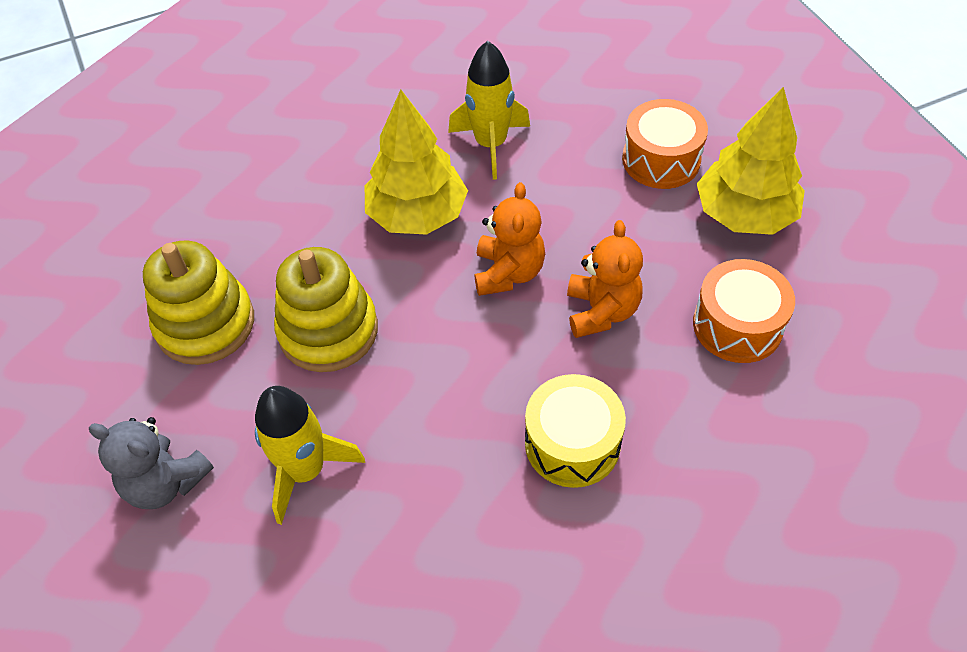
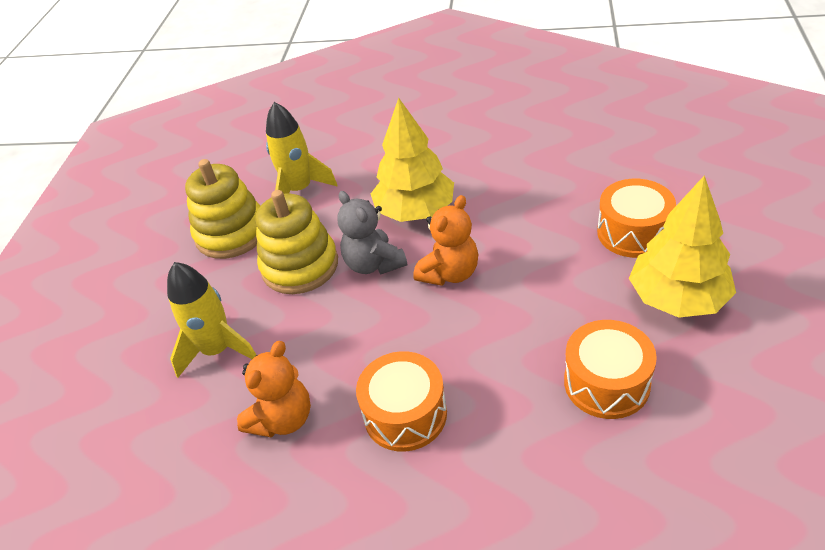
camera: 35 degrees right, 10 degrees down
(166, 482) = (136, 320): grey teddy bear -> grey teddy bear (374, 264)
(490, 144) = (503, 180): yellow rocket -> yellow rocket (299, 190)
(572, 443) = (405, 414): yellow drum -> orange drum
(601, 311) = (500, 327): orange teddy bear -> orange teddy bear (283, 419)

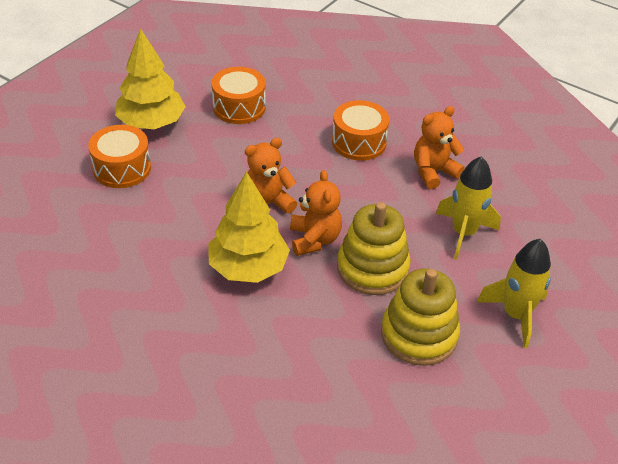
camera: 160 degrees left, 0 degrees up
(299, 190) = (332, 351): yellow rocket -> yellow rocket (515, 315)
(374, 264) = (314, 239): grey teddy bear -> orange teddy bear

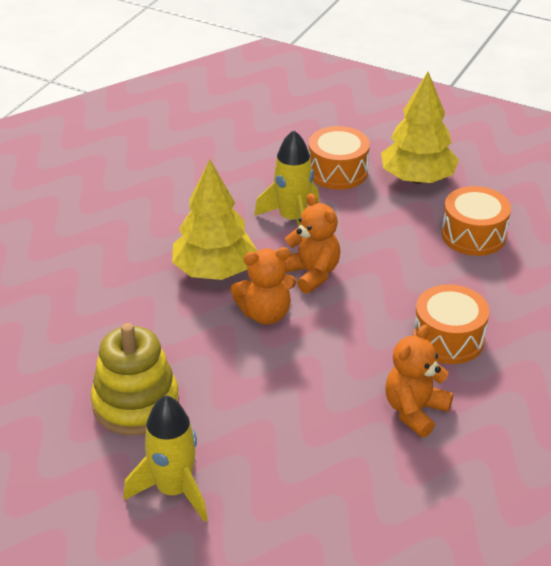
camera: 85 degrees right, 5 degrees down
(372, 268) = (230, 362): yellow stacking toy -> none
(433, 172) = (415, 411): orange teddy bear -> orange teddy bear turned 105 degrees counterclockwise
(463, 233) = (305, 441): yellow rocket -> yellow rocket (292, 219)

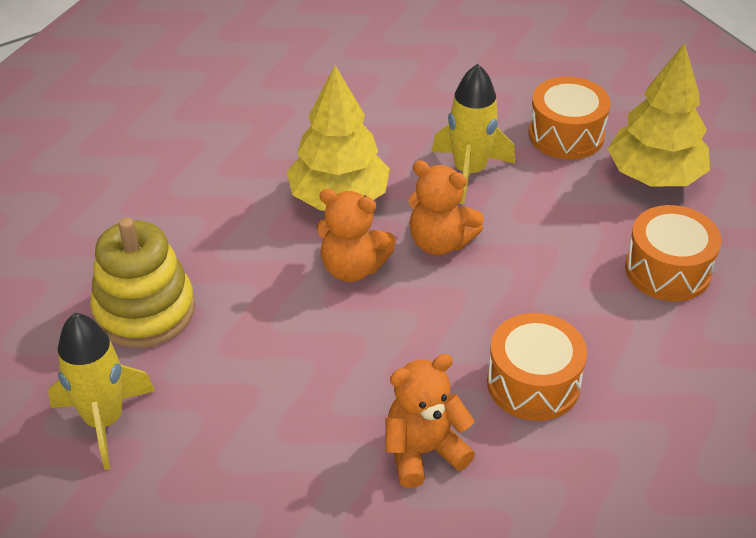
camera: 30 degrees right, 5 degrees up
(312, 273) = (440, 242): orange teddy bear -> orange teddy bear turned 120 degrees clockwise

